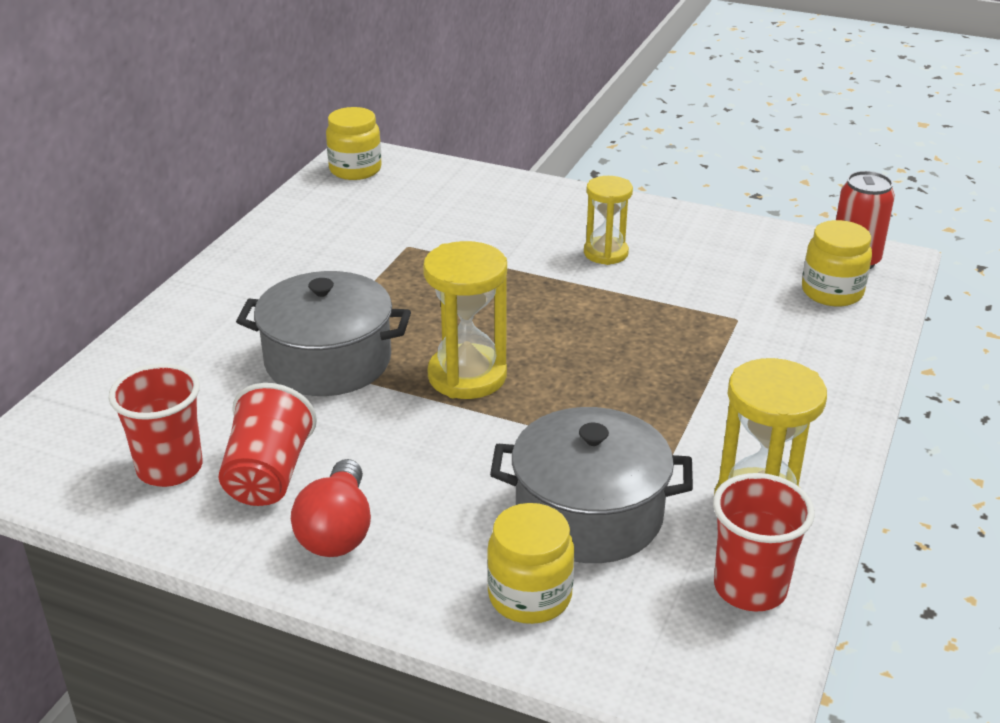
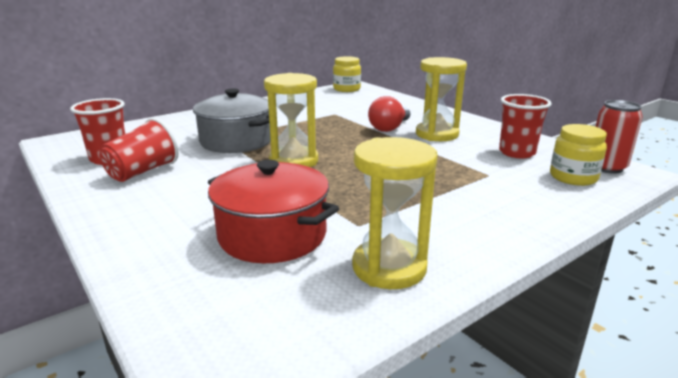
camera: 30 degrees right, 10 degrees down
(337, 531) = (134, 201): red light bulb -> red light bulb (389, 128)
(530, 596) = (179, 262): yellow jar -> none
(589, 514) = (272, 235): grey pot -> red pot
(606, 253) = (437, 134): yellow hourglass -> yellow hourglass, size x1.53
(750, 588) = (323, 312): red cup -> red cup (517, 153)

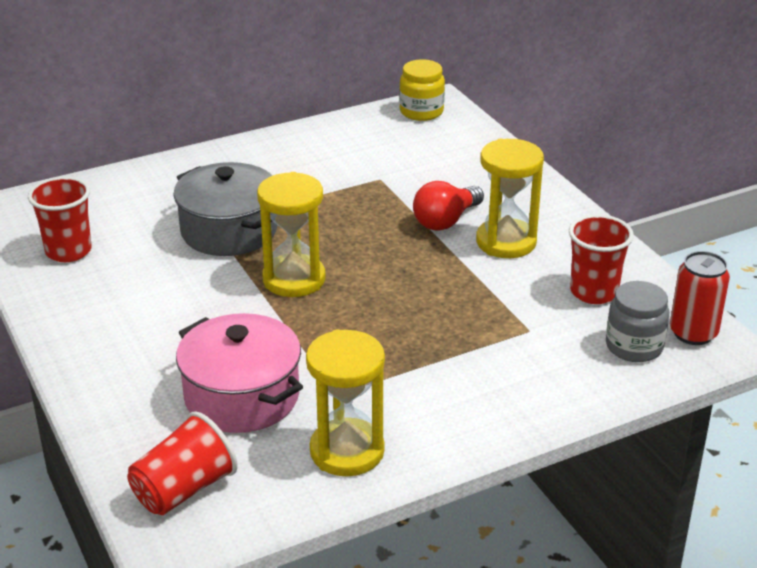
camera: 10 degrees right, 10 degrees up
(143, 172) = (109, 280): red cup -> red cup (184, 489)
(272, 235) = (242, 396): red pot -> pink pot
(573, 177) = (634, 346): yellow jar -> grey jar

